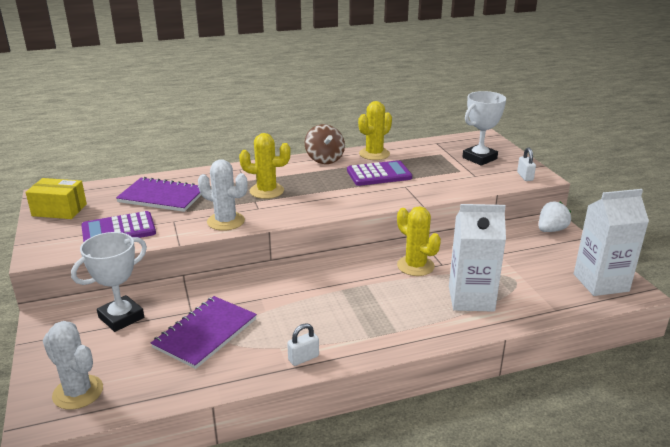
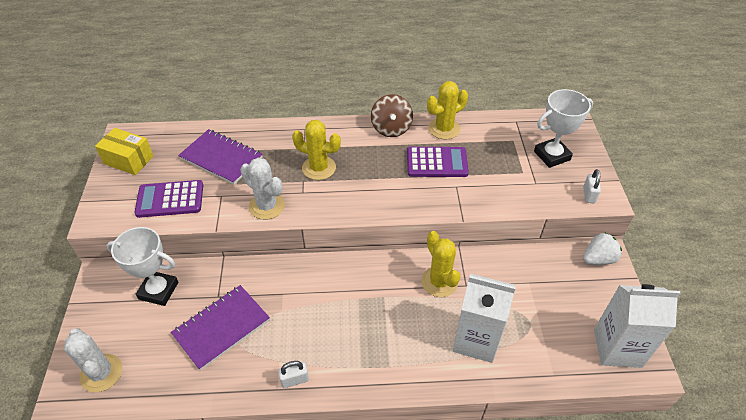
camera: 15 degrees right, 20 degrees up
(121, 317) = (158, 290): white trophy -> white trophy turned 45 degrees clockwise

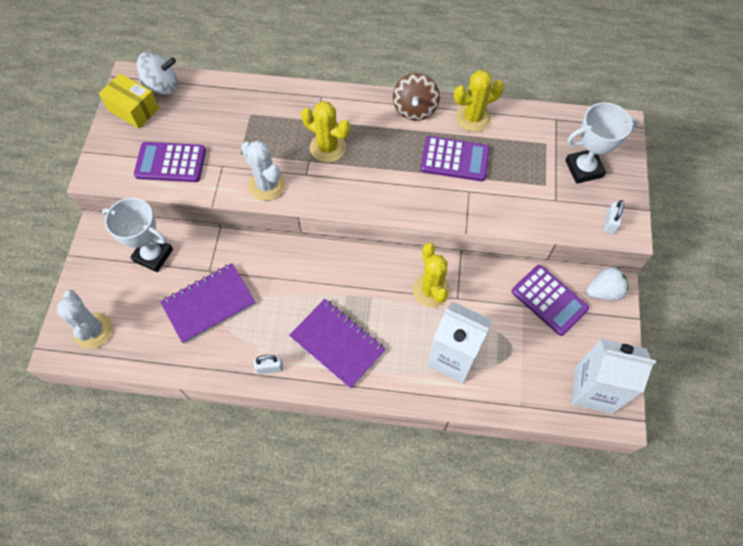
camera: 10 degrees right, 15 degrees up
(154, 138) = (162, 86): none -> white spinning top
(221, 158) = (228, 121): purple notebook -> purple notebook (337, 344)
(551, 274) = (549, 300): none -> purple calculator

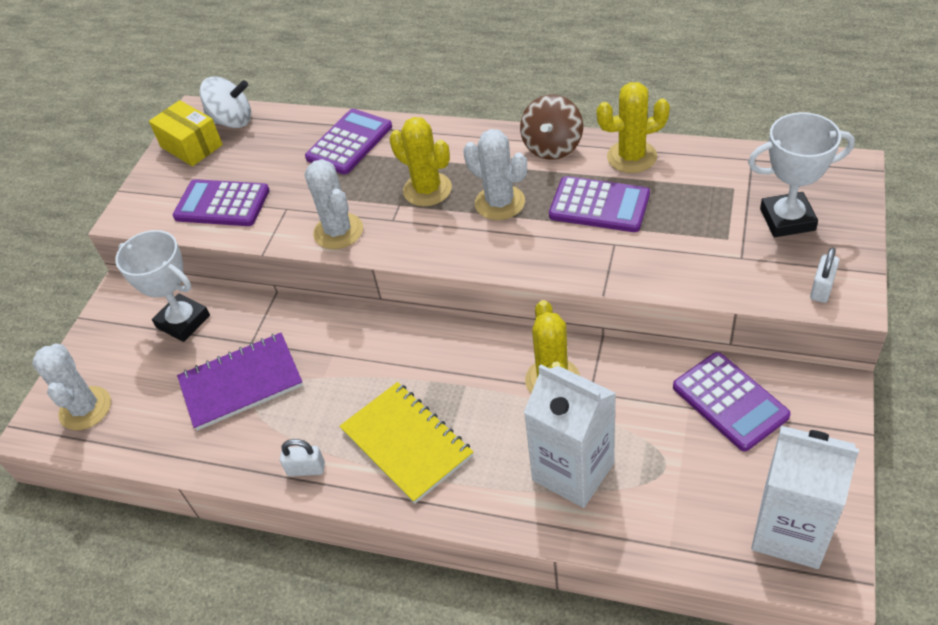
camera: 15 degrees right, 15 degrees down
(260, 106) = (349, 142): none -> purple calculator
(337, 344) = (406, 443): purple notebook -> yellow notebook
(383, 158) = (500, 203): none -> white cactus
(604, 291) = (817, 393): white strawberry -> none

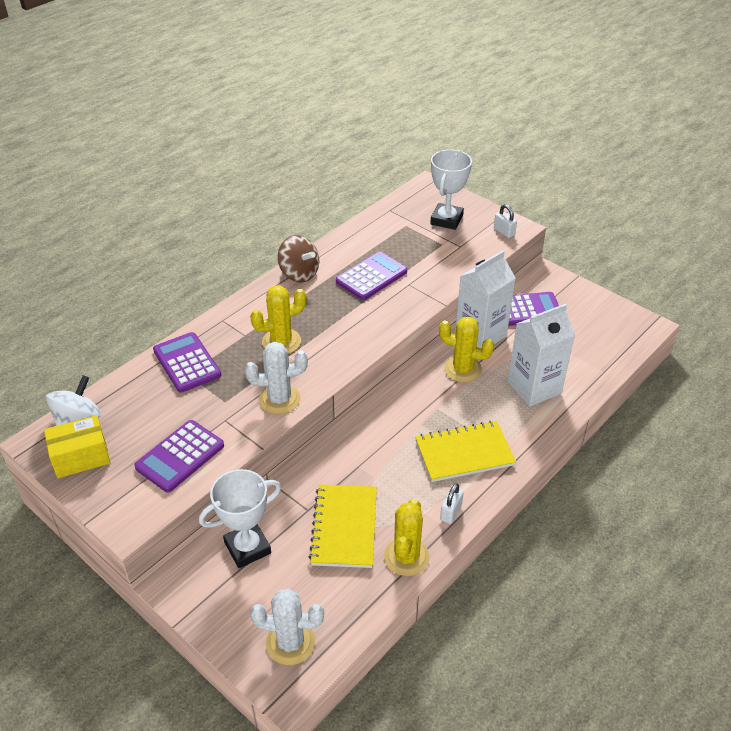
camera: 70 degrees left, 5 degrees down
(241, 383) = (344, 527): purple notebook -> yellow notebook
(500, 203) = (328, 314): white cactus -> none
(632, 157) = (342, 248): yellow cactus -> yellow cactus (406, 557)
(790, 531) = (618, 327): white carton -> white carton (480, 335)

